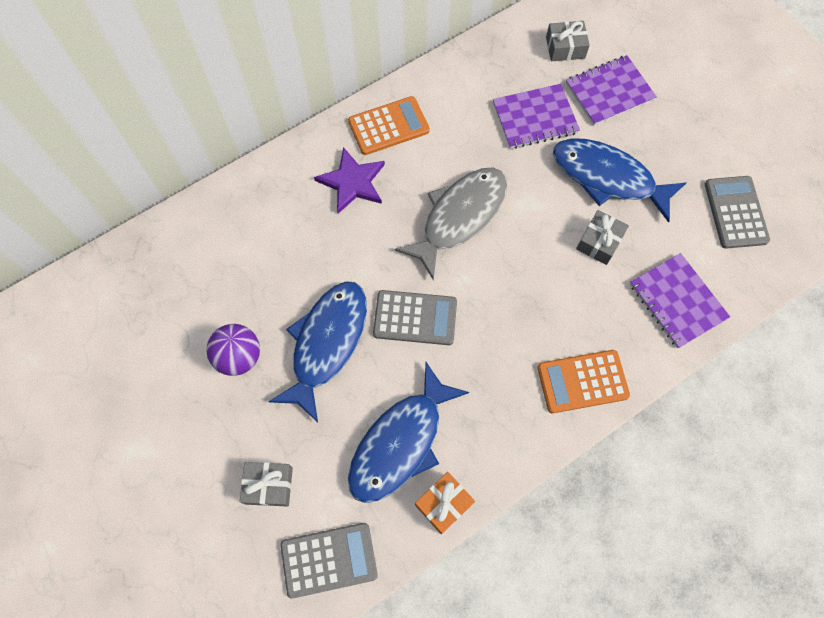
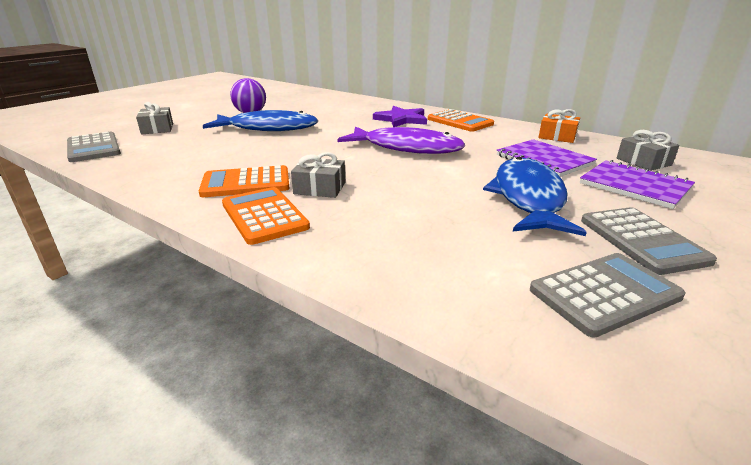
camera: 70 degrees right, 40 degrees down
(400, 442) = (189, 155): blue fish -> none
(415, 318) = (302, 146): grey calculator -> grey calculator (642, 240)
(444, 504) = (129, 174): orange gift -> orange gift (557, 136)
(459, 217) = (407, 148): grey fish -> purple fish
(506, 388) = (246, 183): none -> orange calculator
(599, 242) = (443, 203): grey gift -> grey gift (320, 188)
(677, 301) = (406, 261): purple notebook -> none

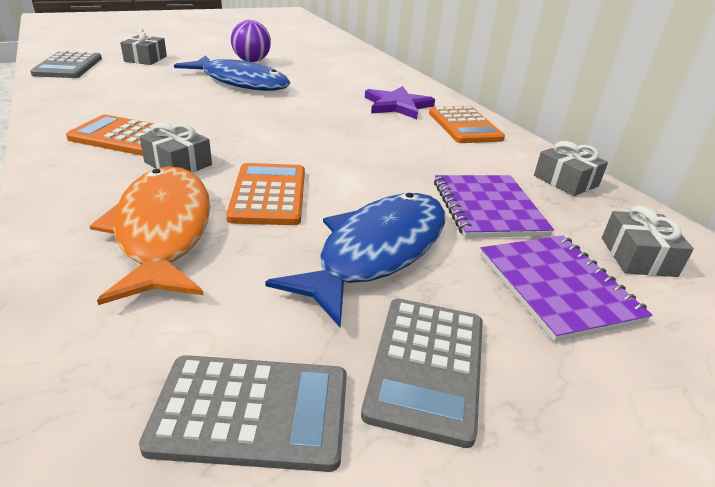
camera: 25 degrees right, 5 degrees up
(264, 216) = (83, 177): orange calculator -> orange calculator (268, 195)
(386, 228) = (163, 231): none -> orange fish
(407, 148) = (343, 143): purple fish -> none
(557, 136) = (565, 181): orange gift -> grey gift

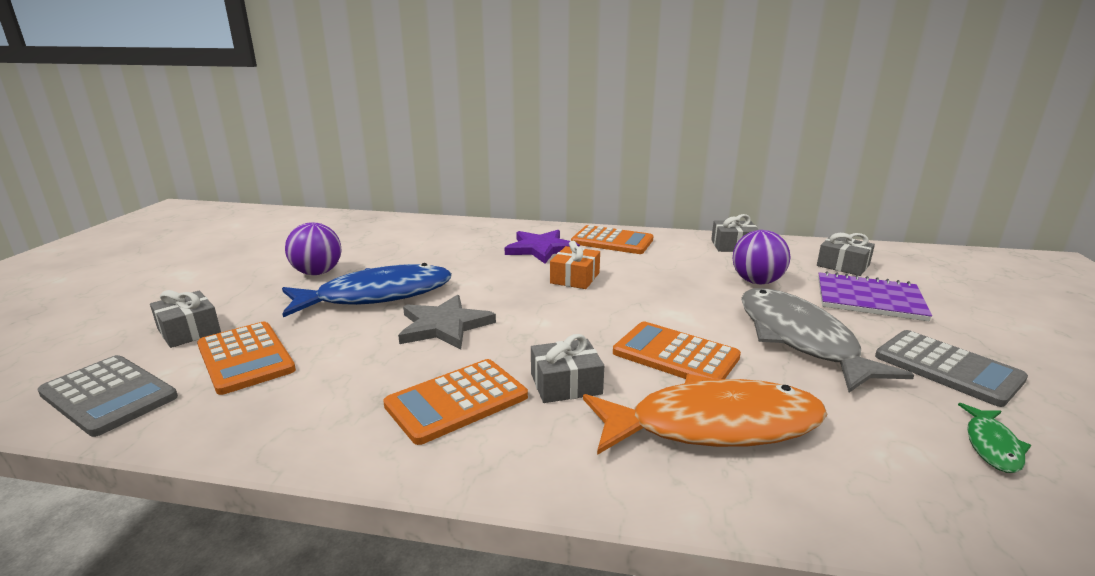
camera: 50 degrees left, 10 degrees down
(128, 77) = (245, 358): none -> orange calculator
(163, 231) = (713, 425): orange fish -> orange fish turned 150 degrees clockwise
(221, 109) = (444, 326): none -> grey star
(252, 412) = (992, 445): grey calculator -> green fish
(361, 129) = (575, 278): none -> orange gift
(377, 252) = (799, 339): blue fish -> grey fish
(488, 208) = (756, 282): purple notebook -> purple ball

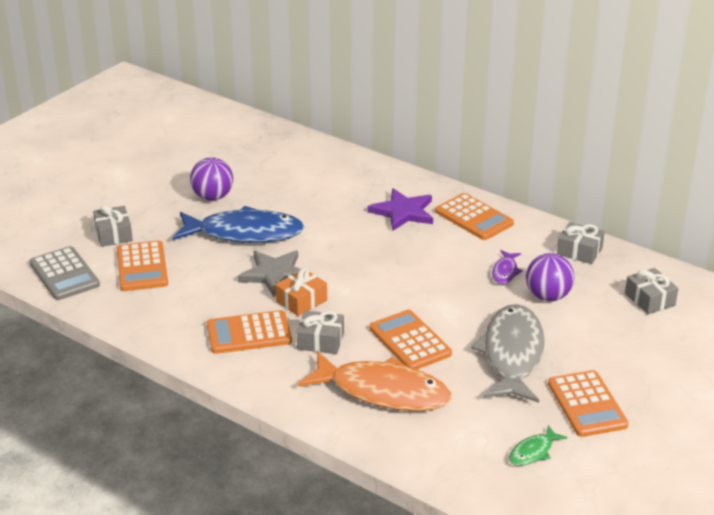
camera: 25 degrees right, 10 degrees up
(575, 278) = (403, 253): orange gift -> orange gift (301, 301)
(692, 272) = (505, 272): none -> purple fish
(869, 299) = (619, 338): purple notebook -> none
(947, 368) = (587, 404): grey calculator -> orange calculator

